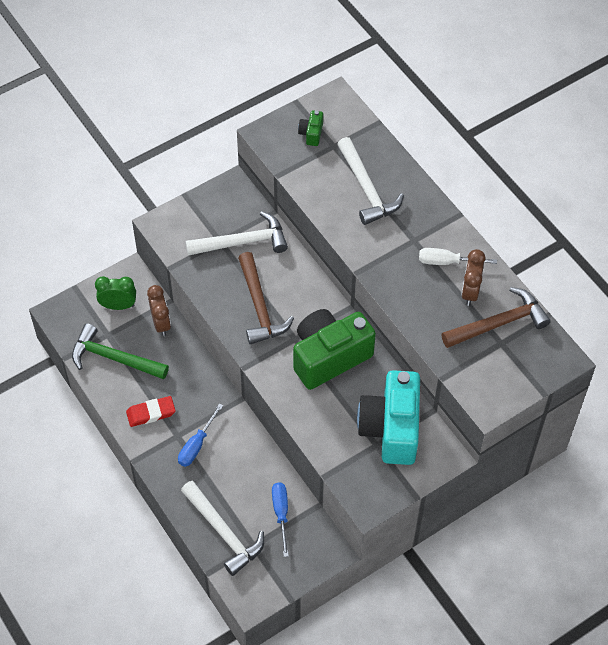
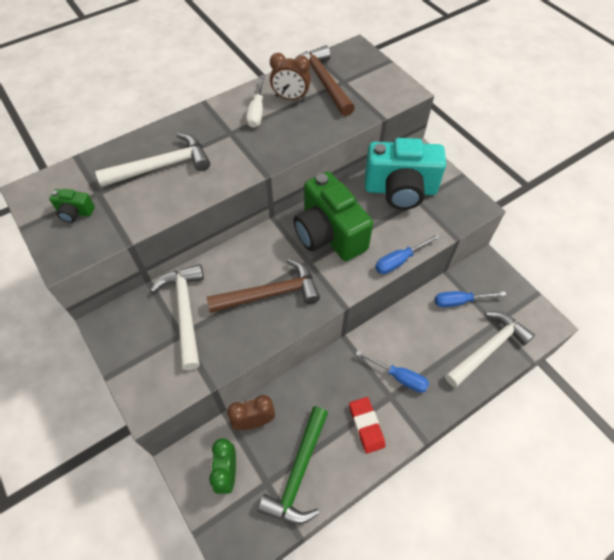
camera: 90 degrees left, 0 degrees up
(295, 419) = (399, 261): none -> blue screwdriver

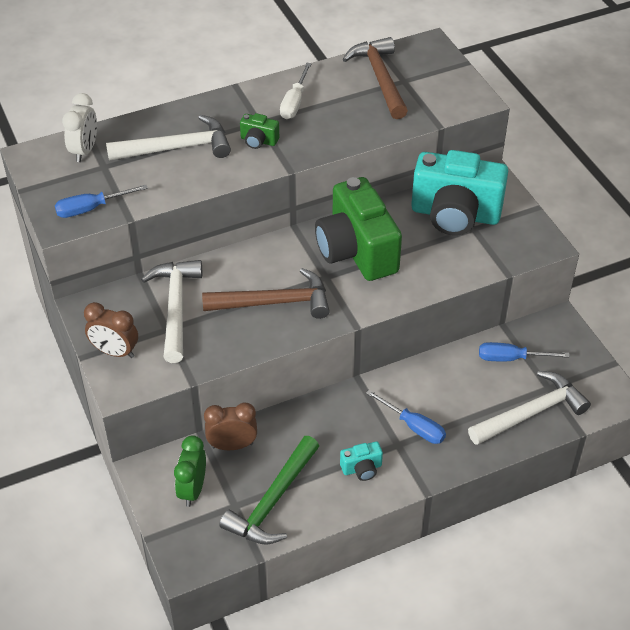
camera: 10 degrees right, 10 degrees down
(75, 212) = (78, 182): green camera -> green camera (258, 141)
(78, 179) = (84, 150): none -> white clock
(290, 98) = (337, 92): brown clock -> brown clock (115, 352)
(366, 425) = (362, 468): red eraser -> turquoise camera
(399, 261) = (433, 289): blue screwdriver -> blue screwdriver (91, 208)

